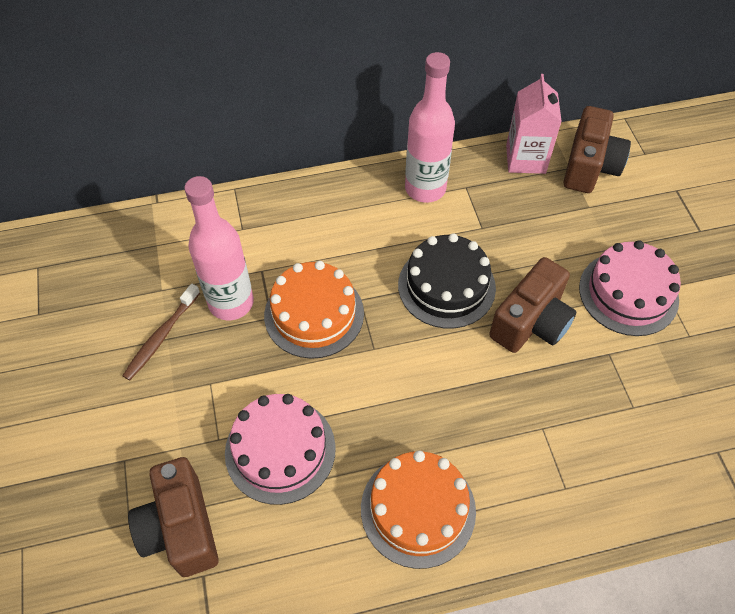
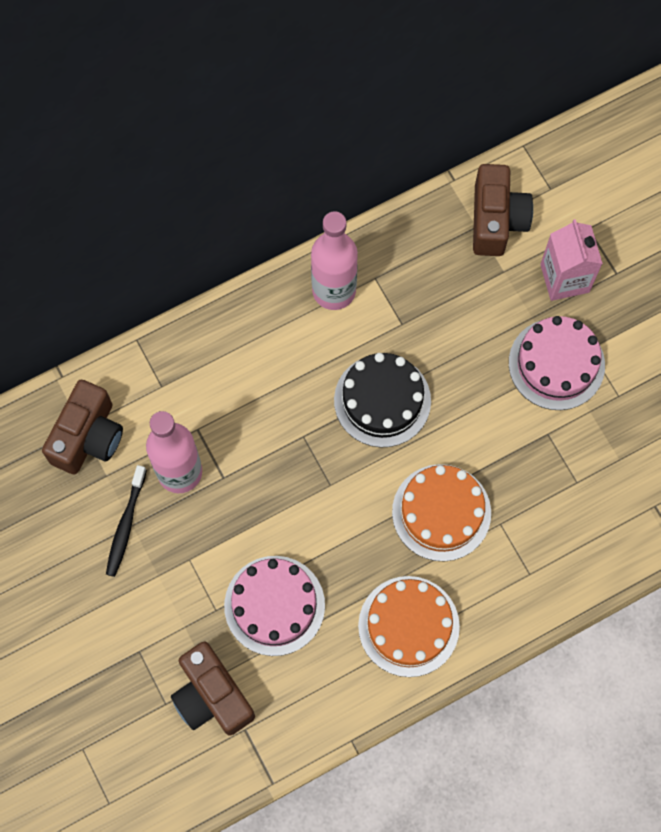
camera: 15 degrees left, 15 degrees up
(161, 337) = (126, 525): brown toothbrush -> black toothbrush
(314, 314) = (263, 463): orange cake -> orange cake (441, 512)
(525, 159) = (429, 227): pink carton -> pink carton (564, 278)
(531, 322) = (470, 419): brown camera -> brown camera (88, 437)

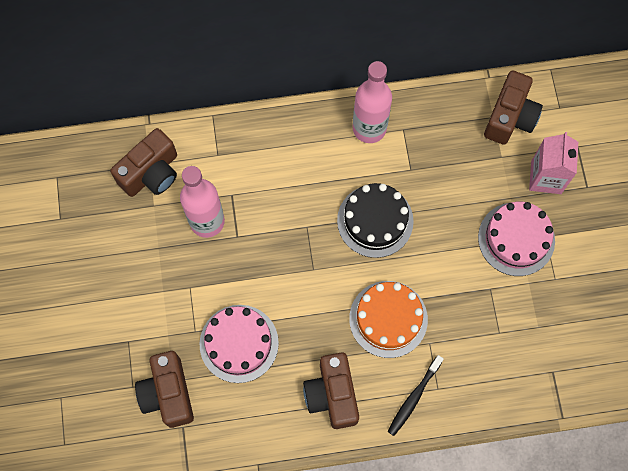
camera: 20 degrees right, 0 degrees up
(126, 525) = (153, 246): black toothbrush -> black toothbrush (413, 398)
(408, 626) = (332, 395): orange cake -> brown camera

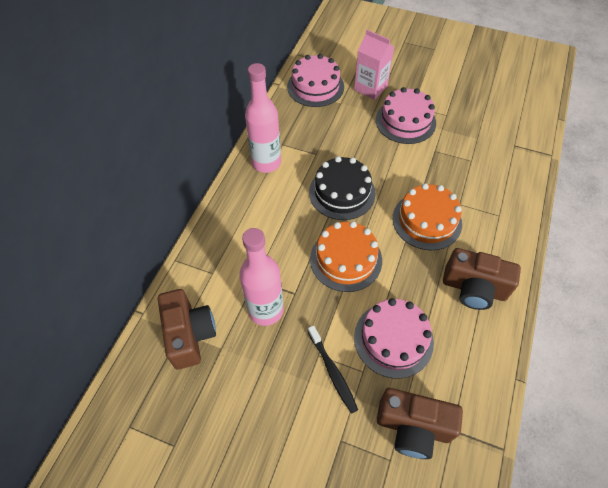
camera: 60 degrees left, 15 degrees down
(298, 263) = (346, 259): none -> orange cake
(413, 398) = (500, 234): black toothbrush -> black toothbrush (332, 372)
(510, 117) = (315, 86): brown camera -> pink cake

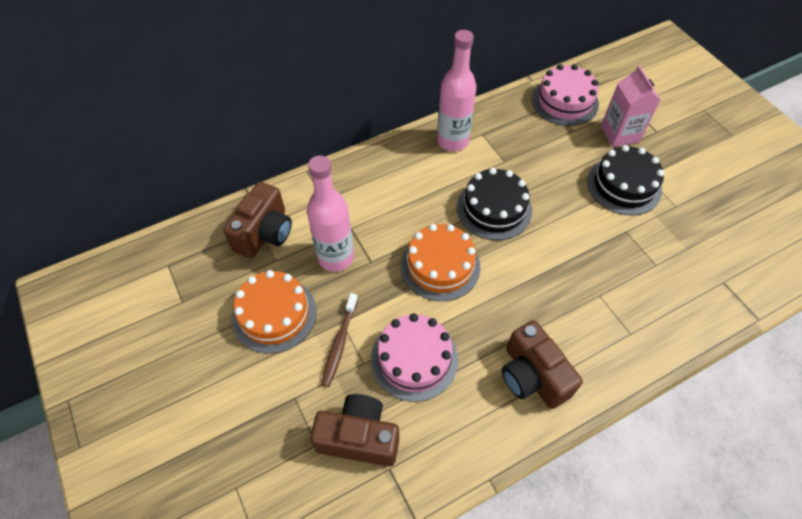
camera: 40 degrees right, 0 degrees up
(332, 372) = (339, 343): black toothbrush -> brown toothbrush
(405, 121) = (624, 185): pink cake -> black cake
(413, 427) = (359, 437): brown camera -> brown camera turned 135 degrees clockwise
(427, 220) = (549, 286): orange cake -> orange cake (274, 314)

